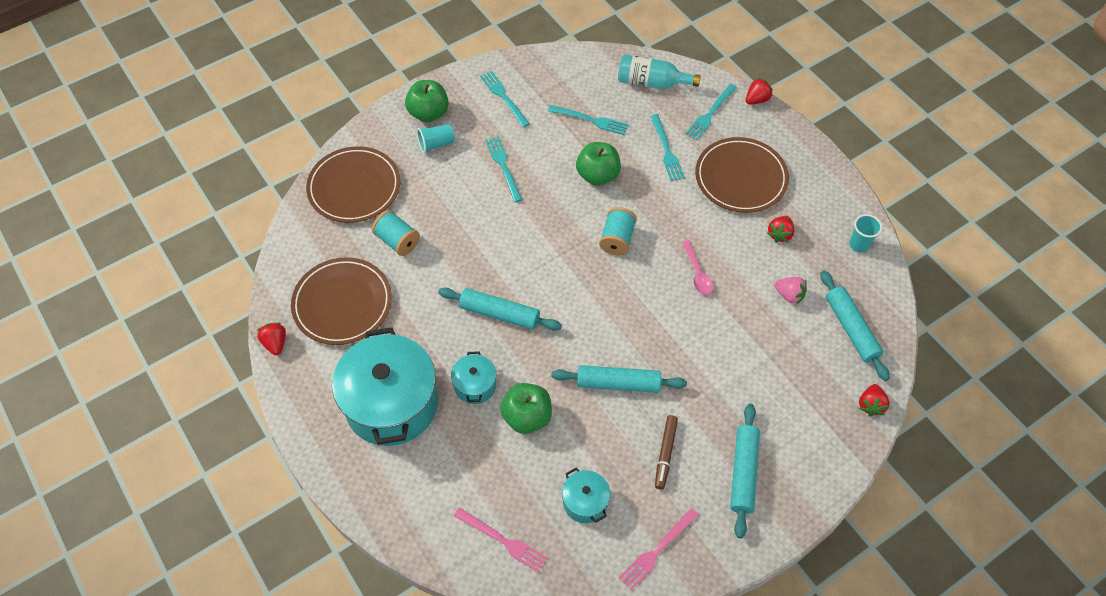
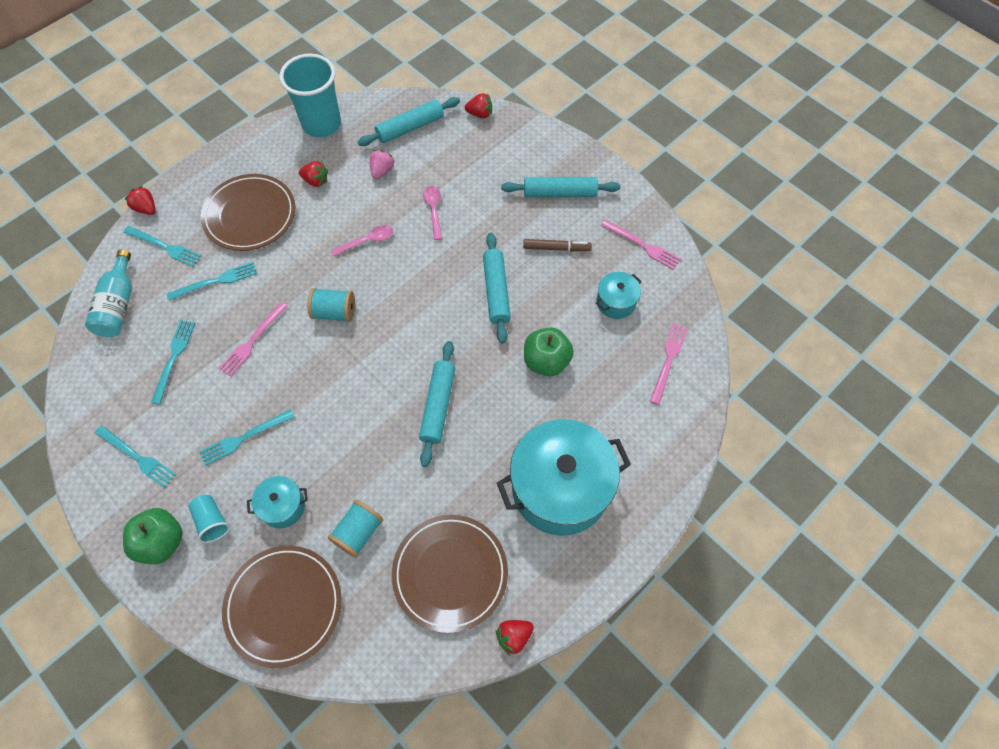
camera: 100 degrees left, 5 degrees up
(475, 385) = (523, 413): turquoise pot -> turquoise pot (283, 506)
(504, 97) = (137, 457): turquoise fork -> turquoise fork turned 105 degrees counterclockwise
(597, 175) = (252, 341): green apple -> pink fork
(730, 338) = (433, 210): none -> pink spoon
(859, 244) = (321, 124): turquoise cup -> turquoise cup, size x2.12

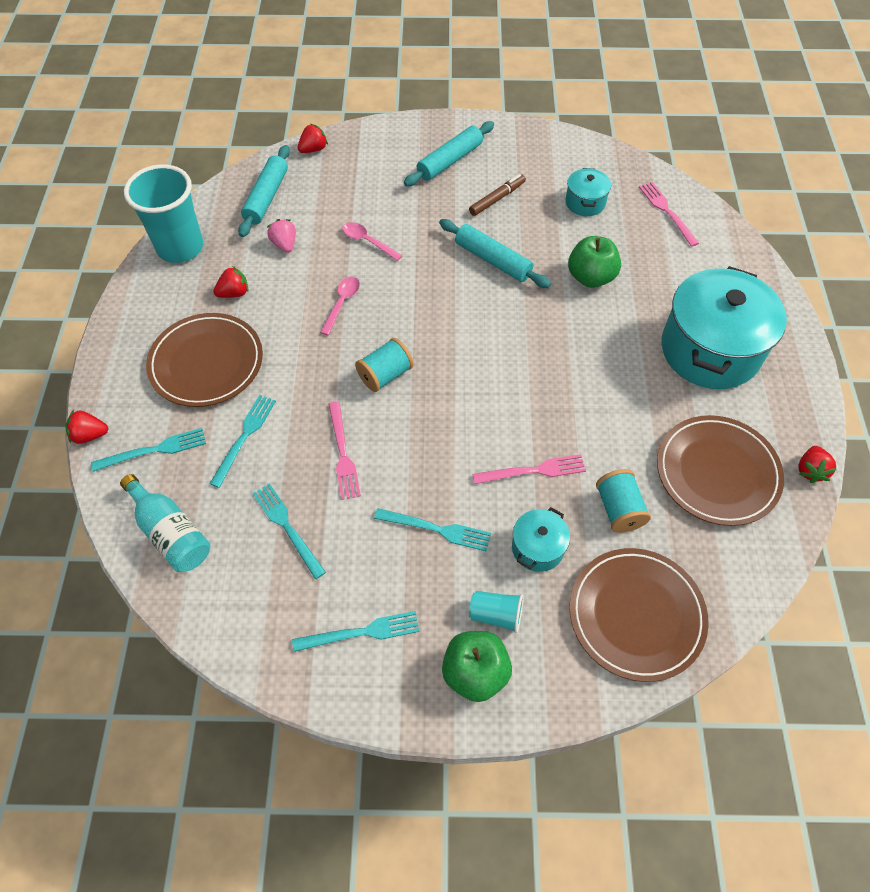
camera: 45 degrees left, 5 degrees down
(244, 438) = (436, 529): turquoise fork -> turquoise fork turned 90 degrees counterclockwise
(438, 406) = (556, 371): turquoise rolling pin -> none
(642, 245) = (553, 153): pink fork -> pink fork (533, 471)

